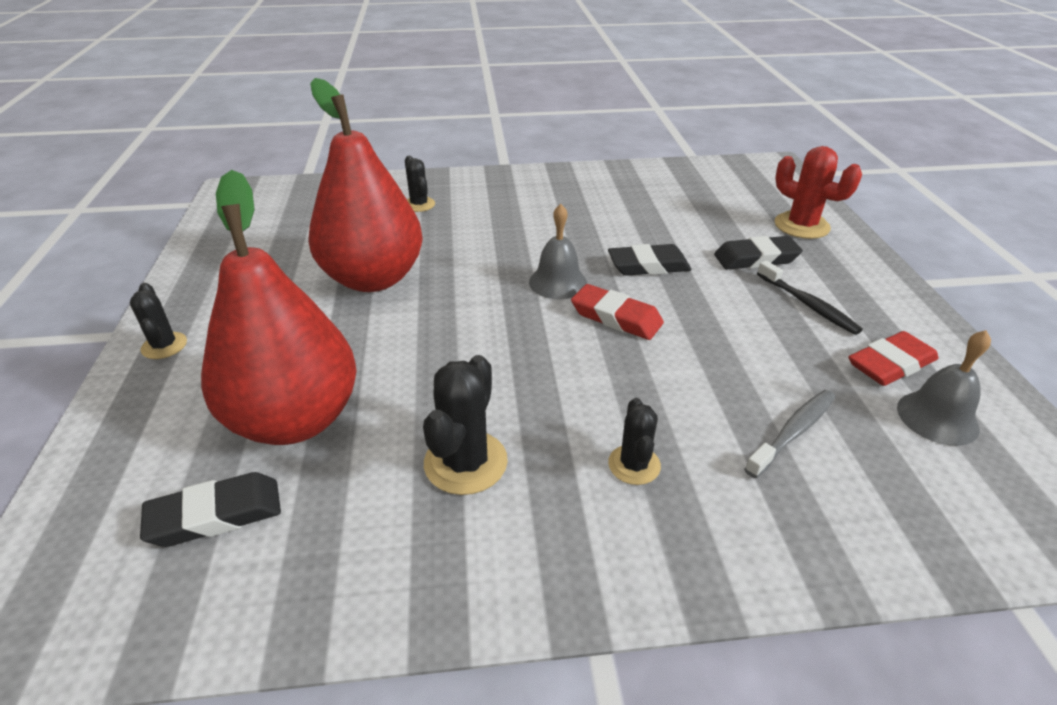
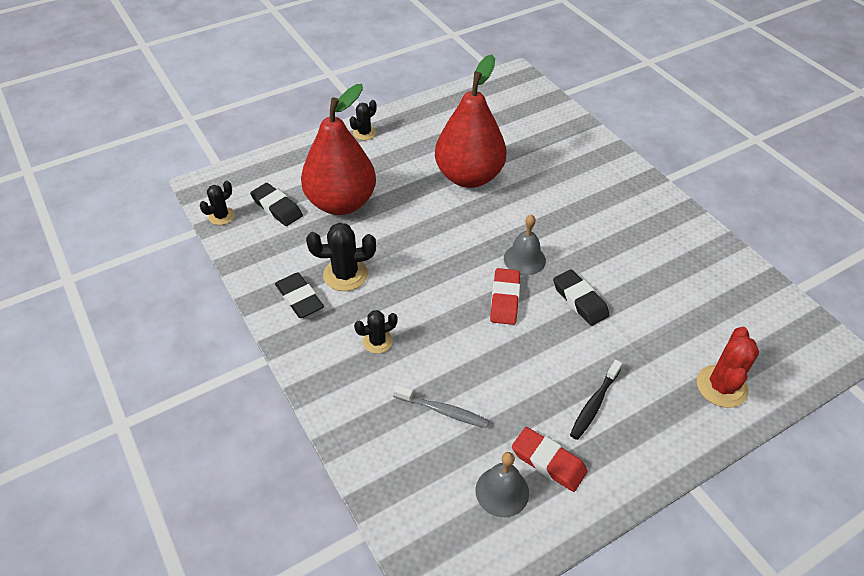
camera: 65 degrees right, 10 degrees up
(419, 204) = (567, 159): black cactus -> black cactus (221, 216)
(756, 258) = (639, 362): black eraser -> black eraser (299, 298)

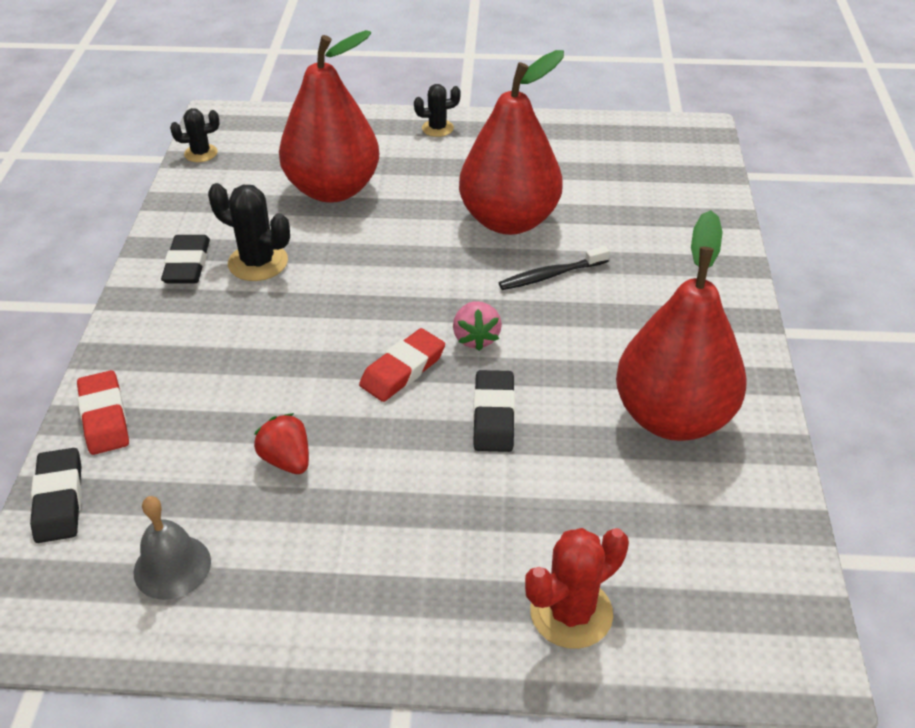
camera: 35 degrees right, 5 degrees down
(277, 207) = (262, 167): black eraser -> black eraser (59, 499)
(377, 341) = (216, 344): black cactus -> none
(443, 411) = (204, 449): grey toothbrush -> none
(498, 389) = (287, 460): none -> red strawberry
(524, 259) = (476, 338): grey bell -> pink strawberry
(548, 461) = (256, 567): red eraser -> red eraser (104, 417)
(594, 404) = (380, 538): black toothbrush -> black toothbrush (551, 275)
(665, 254) = (673, 417): none -> red pear

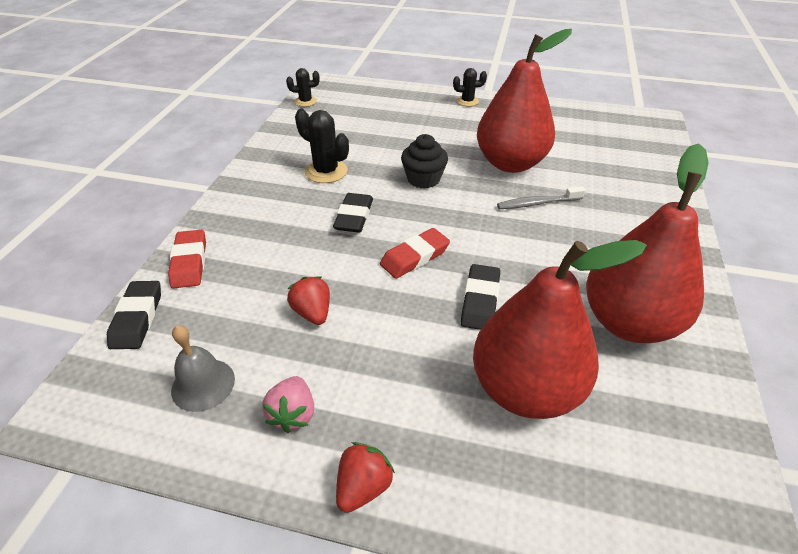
camera: 10 degrees right, 0 degrees up
(187, 264) = (277, 167): black eraser -> black eraser (354, 216)
(333, 189) = (388, 131): red pear -> red pear (525, 389)
(392, 646) = (363, 486): none -> red strawberry
(395, 258) = (423, 179): none -> black cupcake
(476, 338) = (474, 241): pink strawberry -> pink strawberry (293, 414)
(551, 275) = (537, 203): black toothbrush -> grey toothbrush
(571, 613) = (526, 483): red cactus -> none

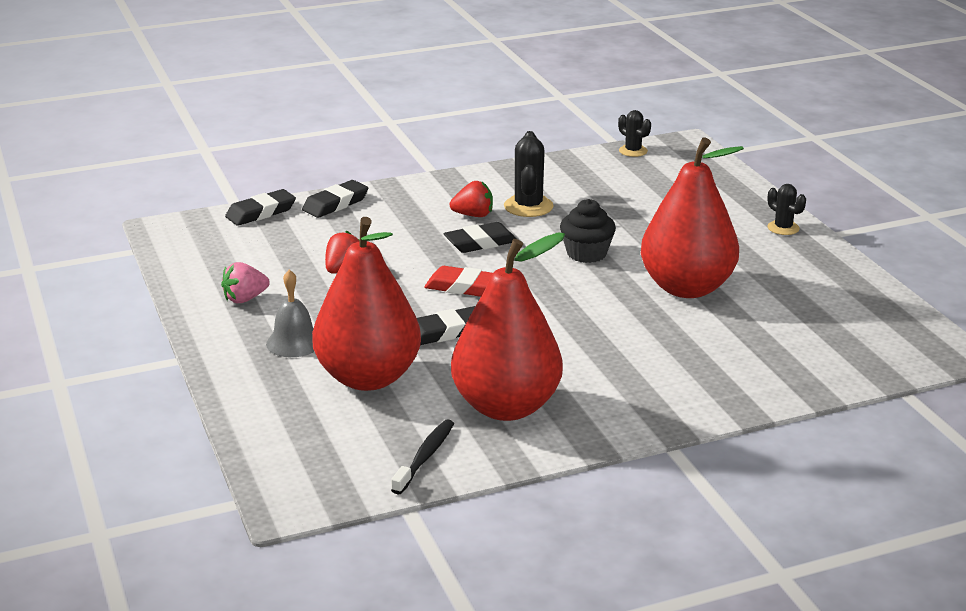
camera: 55 degrees right, 15 degrees down
(189, 262) = (335, 204): red eraser -> black eraser
(203, 384) = (233, 259): grey bell -> grey bell (294, 342)
(363, 486) = (217, 343): red strawberry -> red strawberry (473, 215)
(537, 203) = (632, 321): grey toothbrush -> none
(693, 415) = (425, 457): none -> black toothbrush

